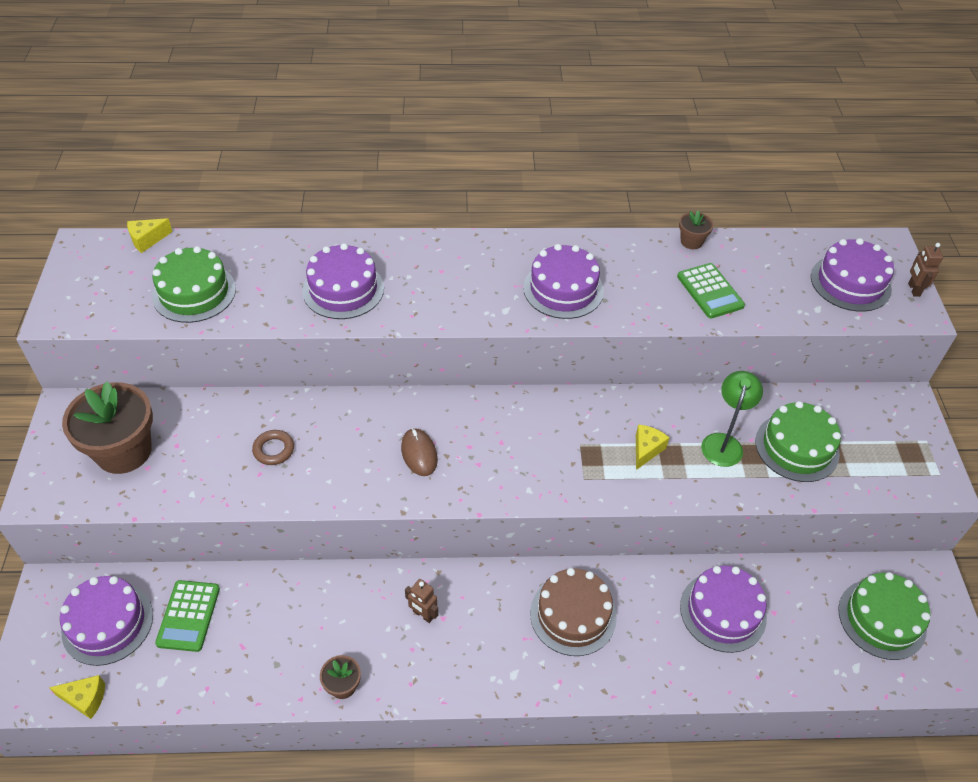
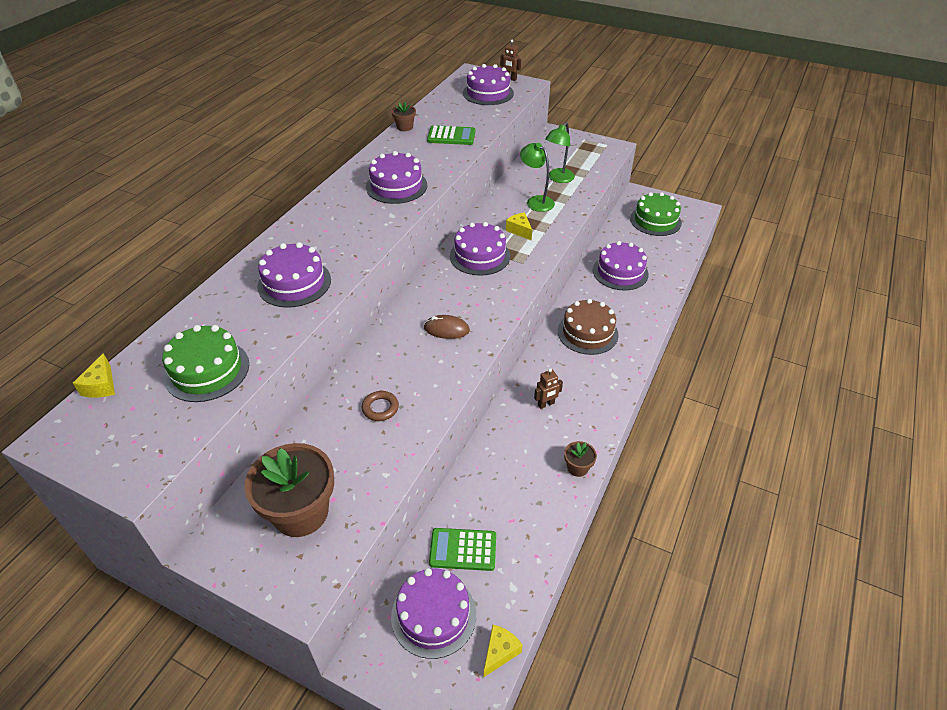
camera: 60 degrees left, 5 degrees down
(188, 616) = (463, 550): green calculator -> green calculator turned 150 degrees clockwise
(566, 430) = (480, 256): none -> purple cake
(797, 447) = (558, 179): green cake -> green lamp

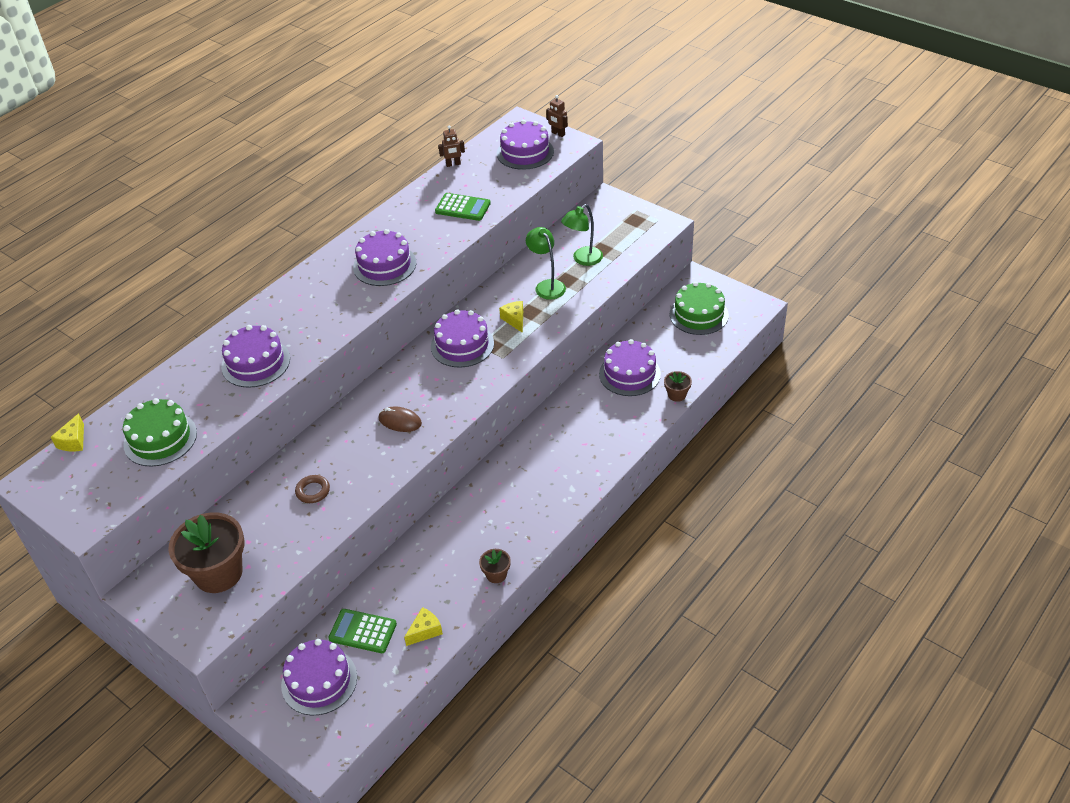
camera: 15 degrees right, 0 degrees up
(405, 127) = (418, 191): brown flower pot -> brown flower pot (677, 395)
(500, 652) = (364, 719): yellow cheese -> yellow cheese (425, 631)
(546, 404) = (491, 508): brown robot -> brown robot (453, 164)
(587, 333) = (564, 439): brown cake -> none

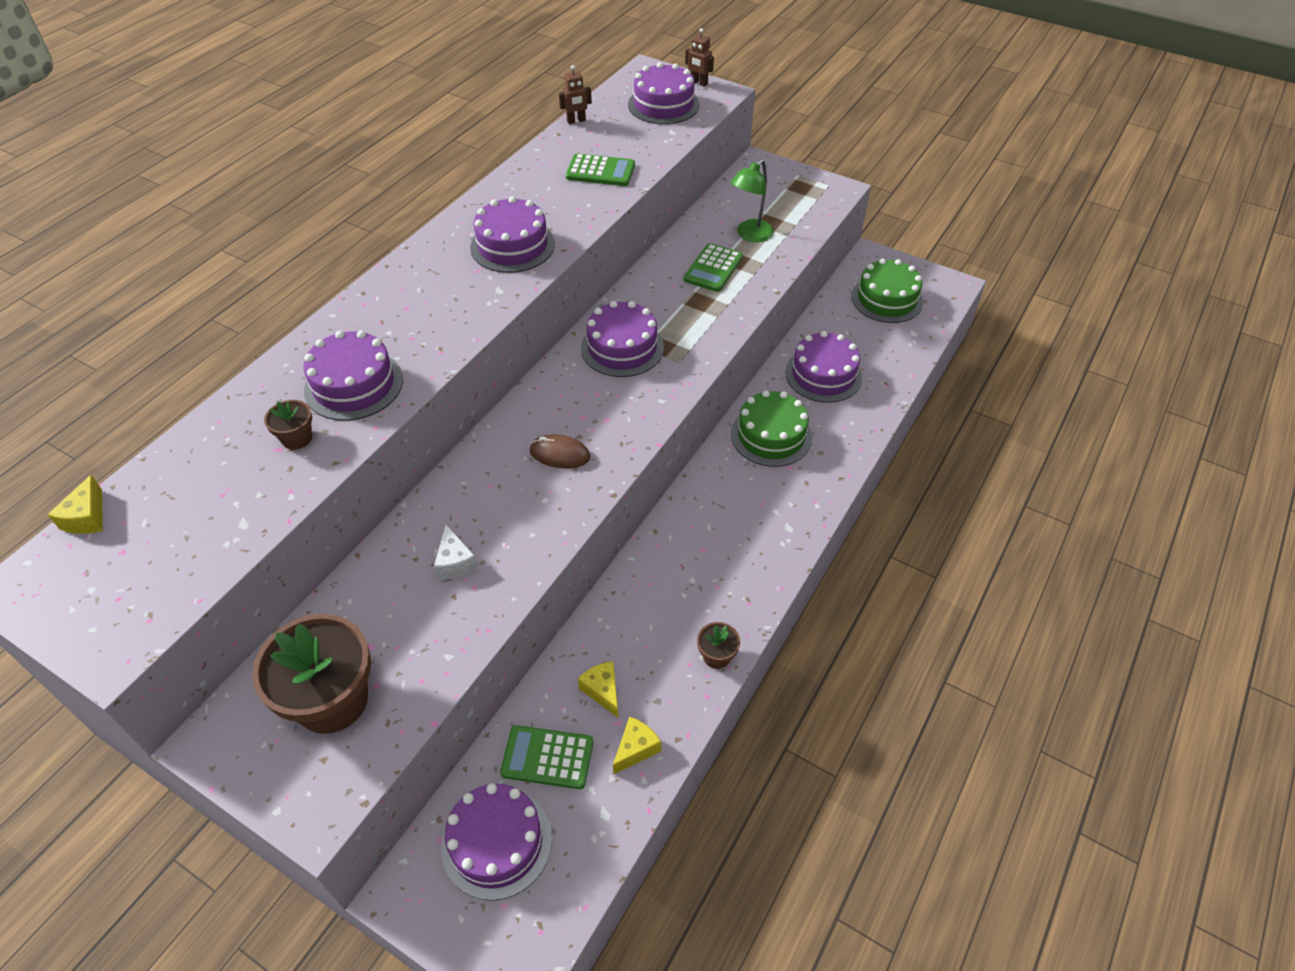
camera: 10 degrees left, 5 degrees up
(160, 439) = (223, 505): green cake -> green cake (771, 435)
(313, 491) = (455, 562): brown ring -> white cheese
(515, 320) = (683, 312): yellow cheese -> yellow cheese (602, 691)
(547, 285) = (713, 268): green lamp -> green calculator
(677, 395) = (888, 397): brown flower pot -> brown flower pot (297, 438)

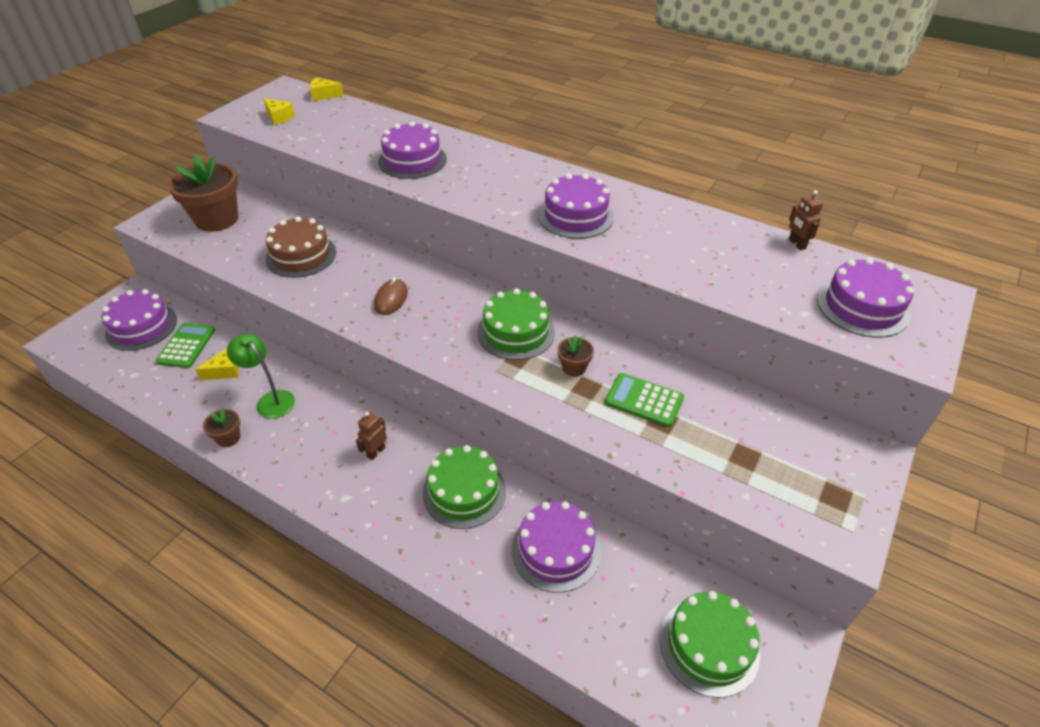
camera: 90 degrees right, 5 degrees down
(297, 438) = (366, 146): brown flower pot -> brown flower pot (574, 368)
(455, 562) = (301, 255): white cheese -> brown cake
(600, 171) = (706, 262): green calculator -> none
(622, 347) = (516, 332): purple cake -> green cake
(636, 749) = (172, 390): yellow cheese -> yellow cheese (279, 118)
(698, 83) = (933, 338): brown robot -> brown robot (376, 452)
(750, 235) = (713, 436): green lamp -> green lamp (271, 400)

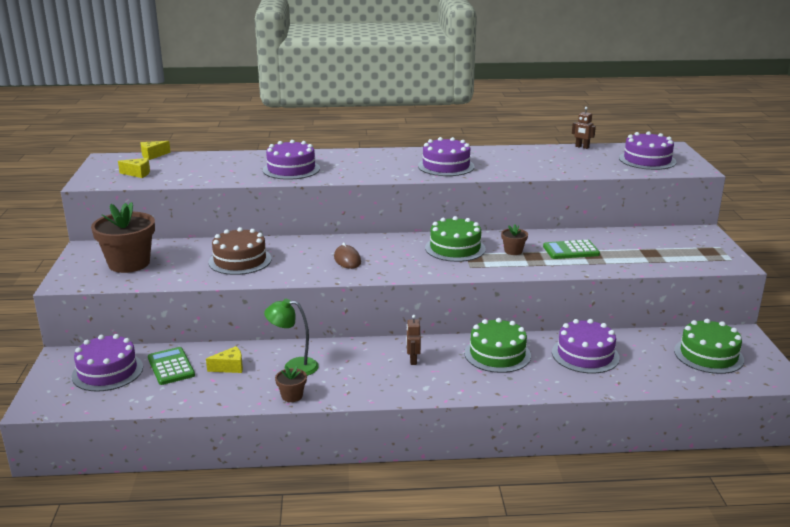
camera: 35 degrees left, 20 degrees down
(224, 371) = (230, 367): yellow cheese -> yellow cheese turned 45 degrees clockwise

